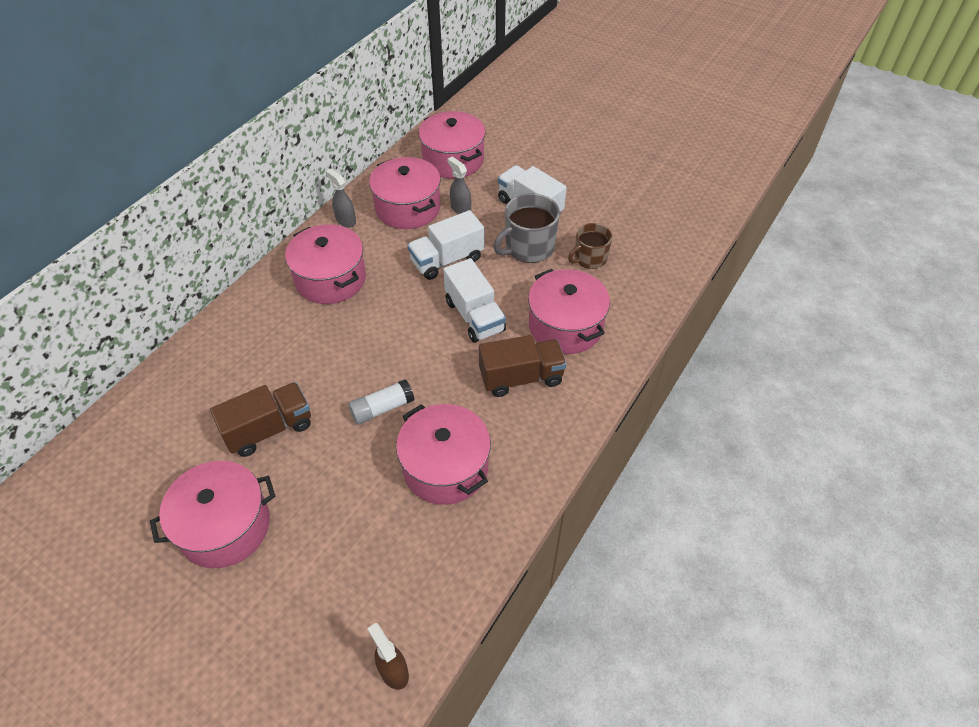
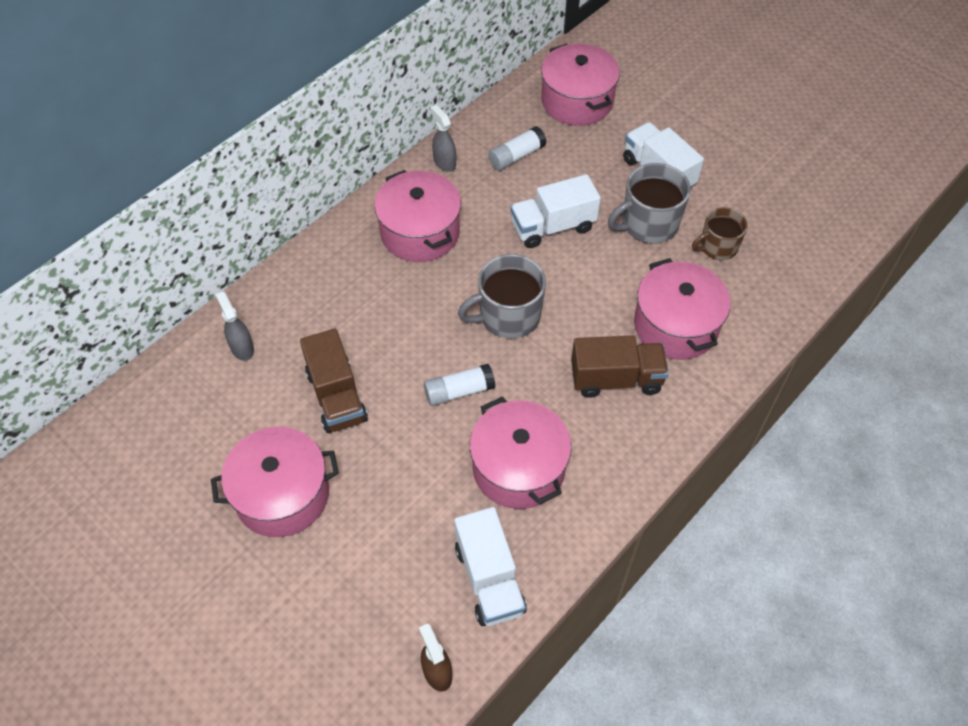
camera: 10 degrees right, 5 degrees up
(269, 429) = (337, 396): brown truck -> brown truck turned 90 degrees clockwise
(408, 208) = (516, 156): pink pot -> white glue stick
(418, 338) = (508, 316): none -> grey mug
(460, 208) = (577, 165): grey spray bottle -> grey spray bottle (242, 348)
(475, 316) = (575, 299): white truck -> white truck (489, 579)

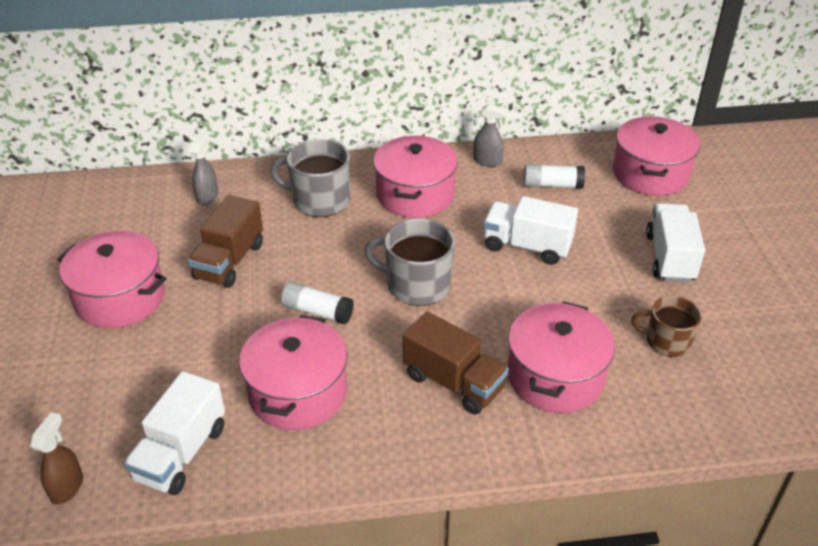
camera: 40 degrees right, 15 degrees down
(444, 162) = (487, 161): grey spray bottle -> grey spray bottle turned 105 degrees clockwise
(648, 224) = (617, 289): grey mug -> grey mug (320, 200)

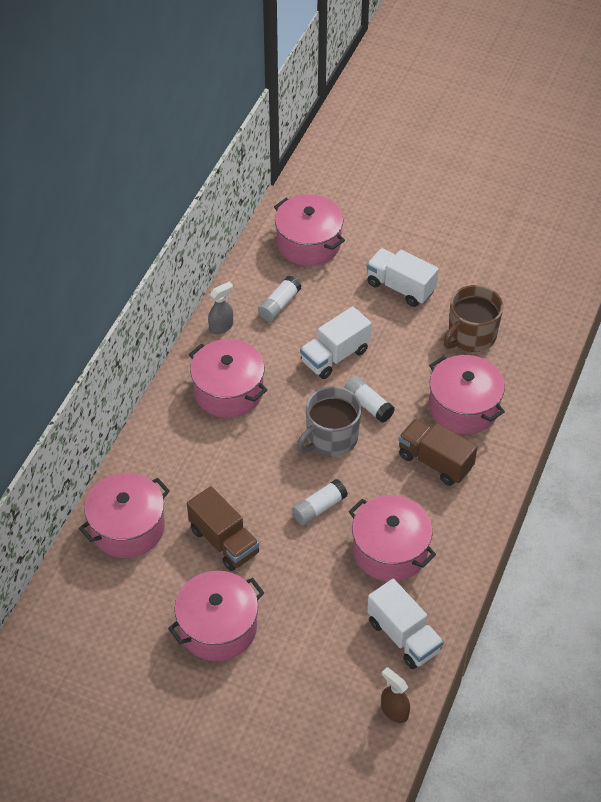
camera: 60 degrees left, 10 degrees up
(207, 196) = (127, 527): grey spray bottle -> pink pot
(320, 200) = (190, 454): grey mug -> none
(453, 382) = (435, 462): brown truck -> brown truck turned 120 degrees counterclockwise
(485, 295) = (368, 405): none -> white glue stick
(666, 341) = (471, 335): brown mug -> brown mug, size x1.52

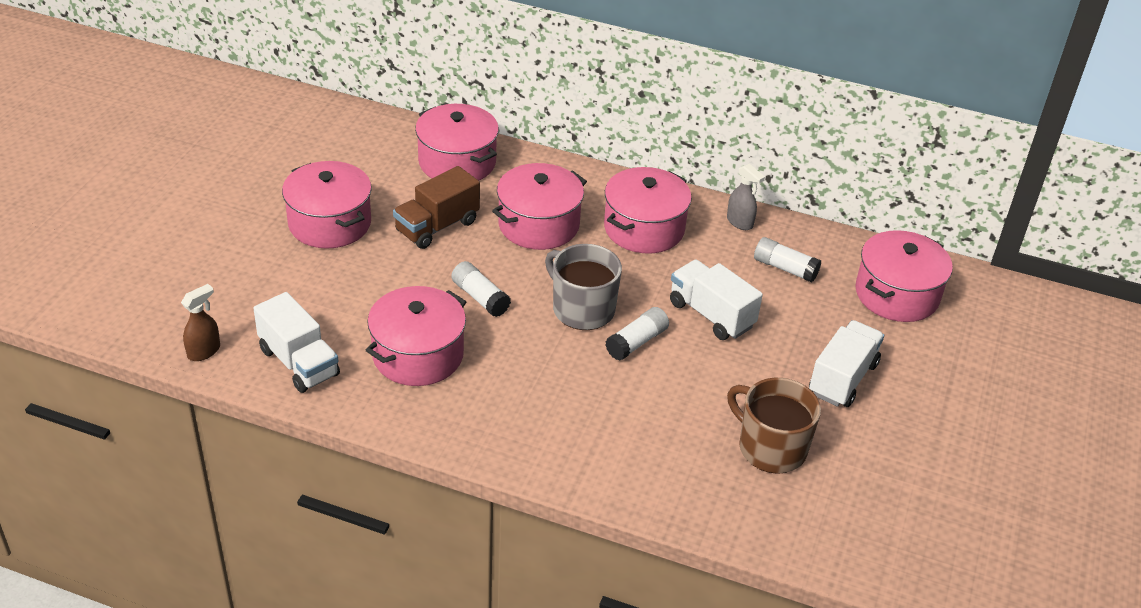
camera: 85 degrees right, 10 degrees down
(403, 636) = (299, 362): white truck -> white truck turned 90 degrees counterclockwise
(435, 462) = (551, 400): brown truck -> none
(463, 407) = (642, 433): pink pot -> pink pot (538, 225)

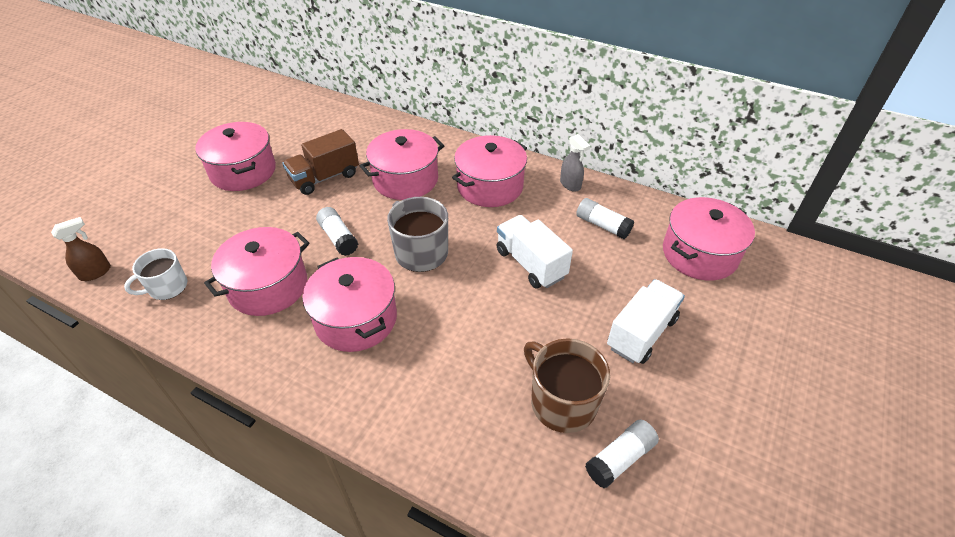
camera: 10 degrees right, 5 degrees up
(299, 362) = (167, 287): white truck -> white mug
(457, 162) = (358, 129): pink pot -> pink pot (356, 319)
(636, 342) = (459, 285): white glue stick -> white glue stick (620, 458)

